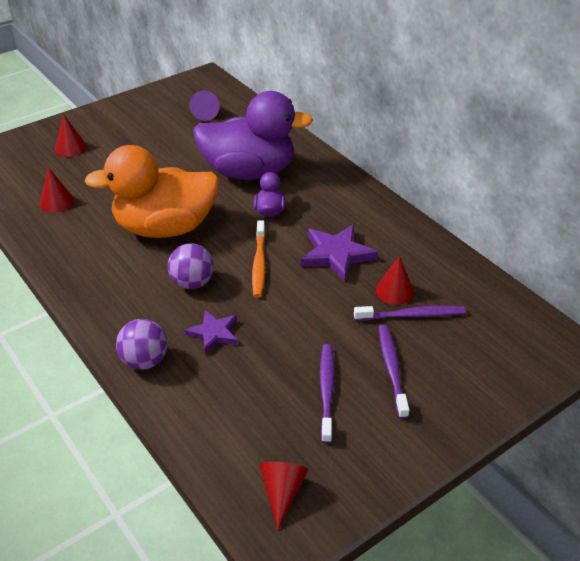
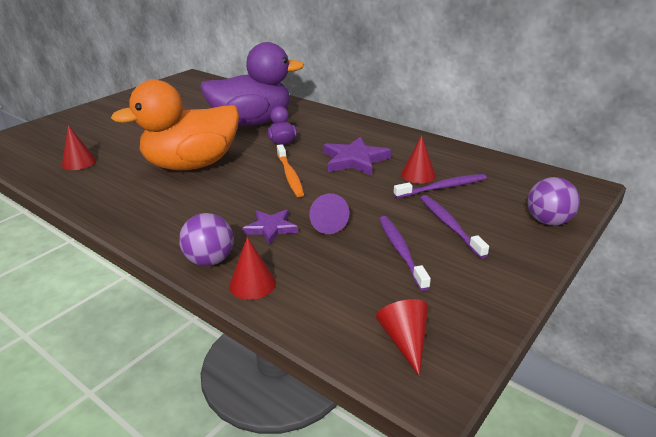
camera: 15 degrees left, 10 degrees down
(71, 148) = (82, 128): red cone -> red cone (252, 284)
(192, 283) = (233, 197): purple ball -> purple ball (548, 221)
(205, 113) = (199, 95): purple cone -> purple cone (326, 223)

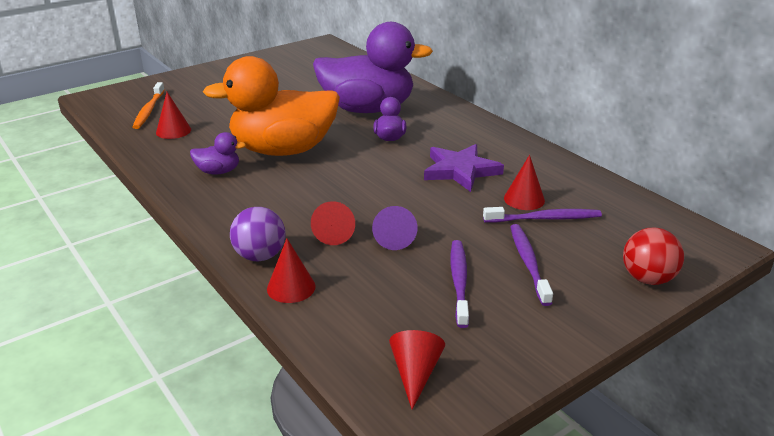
camera: 15 degrees right, 0 degrees up
(137, 191) = (218, 171): none -> purple duck
(271, 228) = (334, 233): purple star -> red cone
(290, 175) = (380, 178): orange toothbrush -> orange toothbrush (149, 110)
(548, 221) = (647, 278): purple ball -> red ball

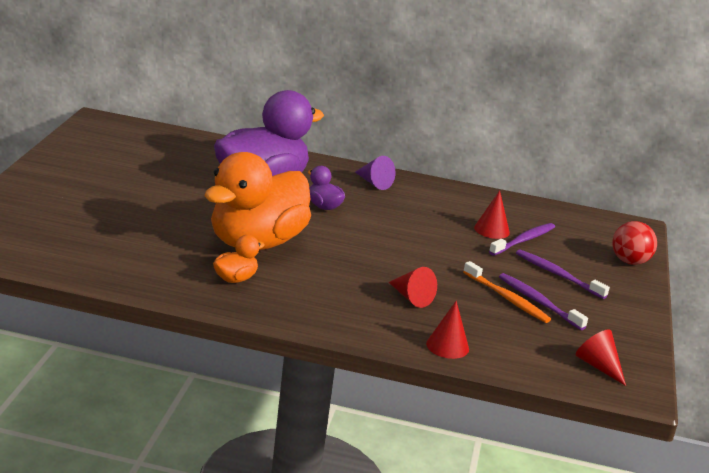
camera: 45 degrees left, 5 degrees down
(149, 110) = (51, 240): orange toothbrush -> orange toothbrush (507, 298)
(173, 131) = (119, 254): red cone -> none
(218, 171) = (235, 279): purple duck -> orange duck
(260, 256) = (389, 333): purple ball -> none
(394, 238) = (455, 287): purple cone -> purple cone (374, 183)
(460, 171) = (419, 220): purple star -> none

